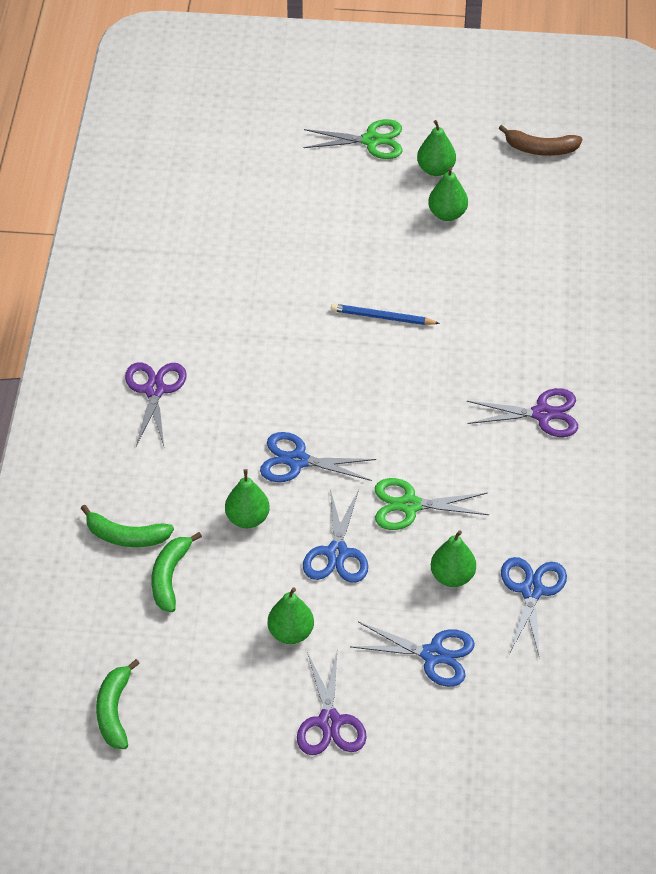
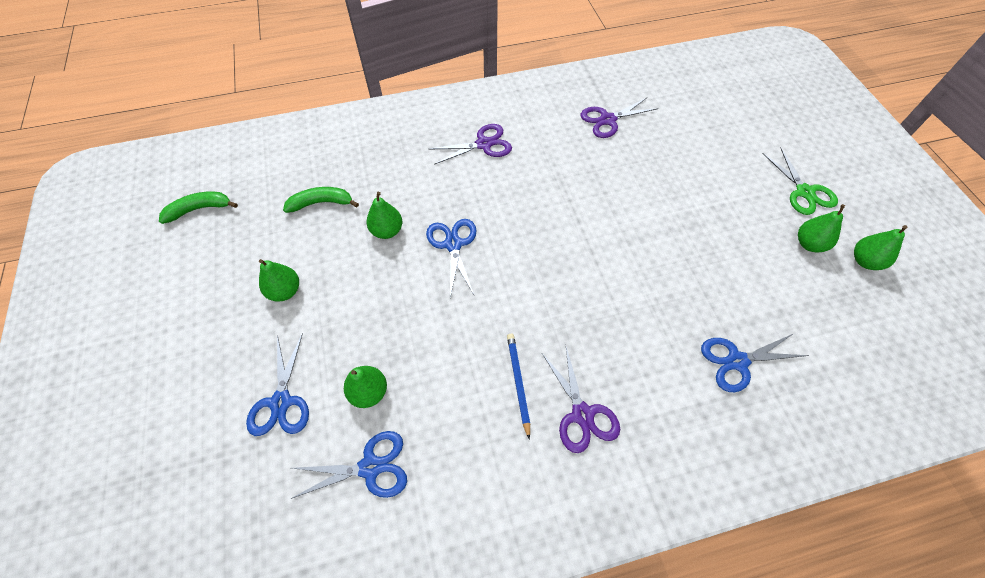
camera: 70 degrees right, 10 degrees up
(126, 536) = (350, 169): green banana -> none
(329, 722) = (202, 344): purple scissors -> purple scissors (607, 120)
(336, 553) = (370, 298): blue scissors -> blue scissors (737, 361)
(382, 317) = (625, 255): blue pencil -> blue pencil (518, 383)
(410, 505) = (436, 335): green scissors -> none
(447, 214) = (766, 267): green pear -> green pear (865, 261)
(540, 149) = (898, 317): brown banana -> none

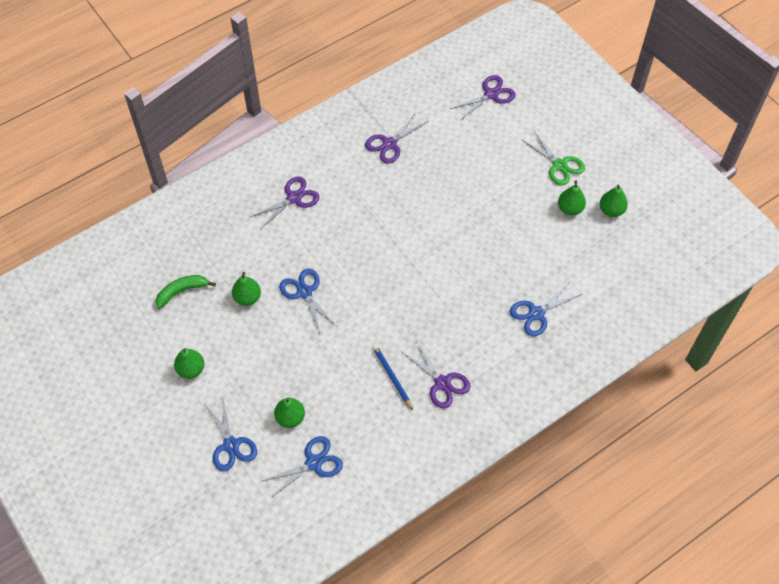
camera: 20 degrees left, 0 degrees up
(199, 209) = (82, 328): green banana -> none
(737, 101) = (491, 94): none -> purple scissors

